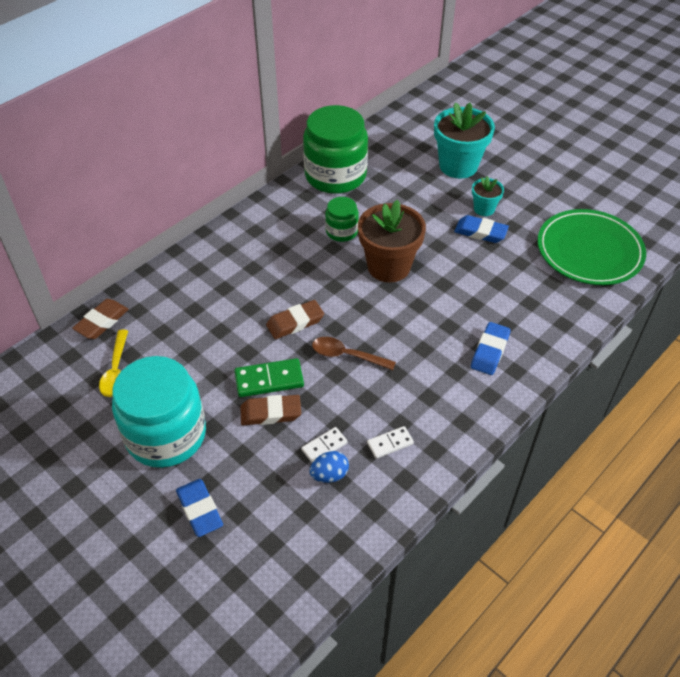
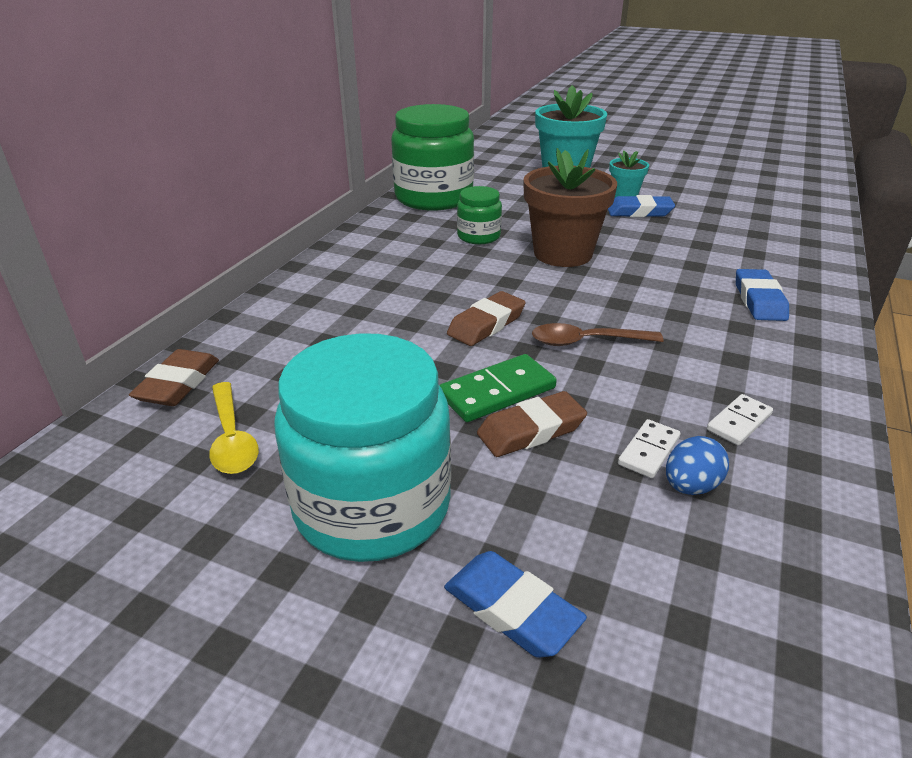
camera: 20 degrees left, 15 degrees down
(589, 250) = (766, 206): green plate -> none

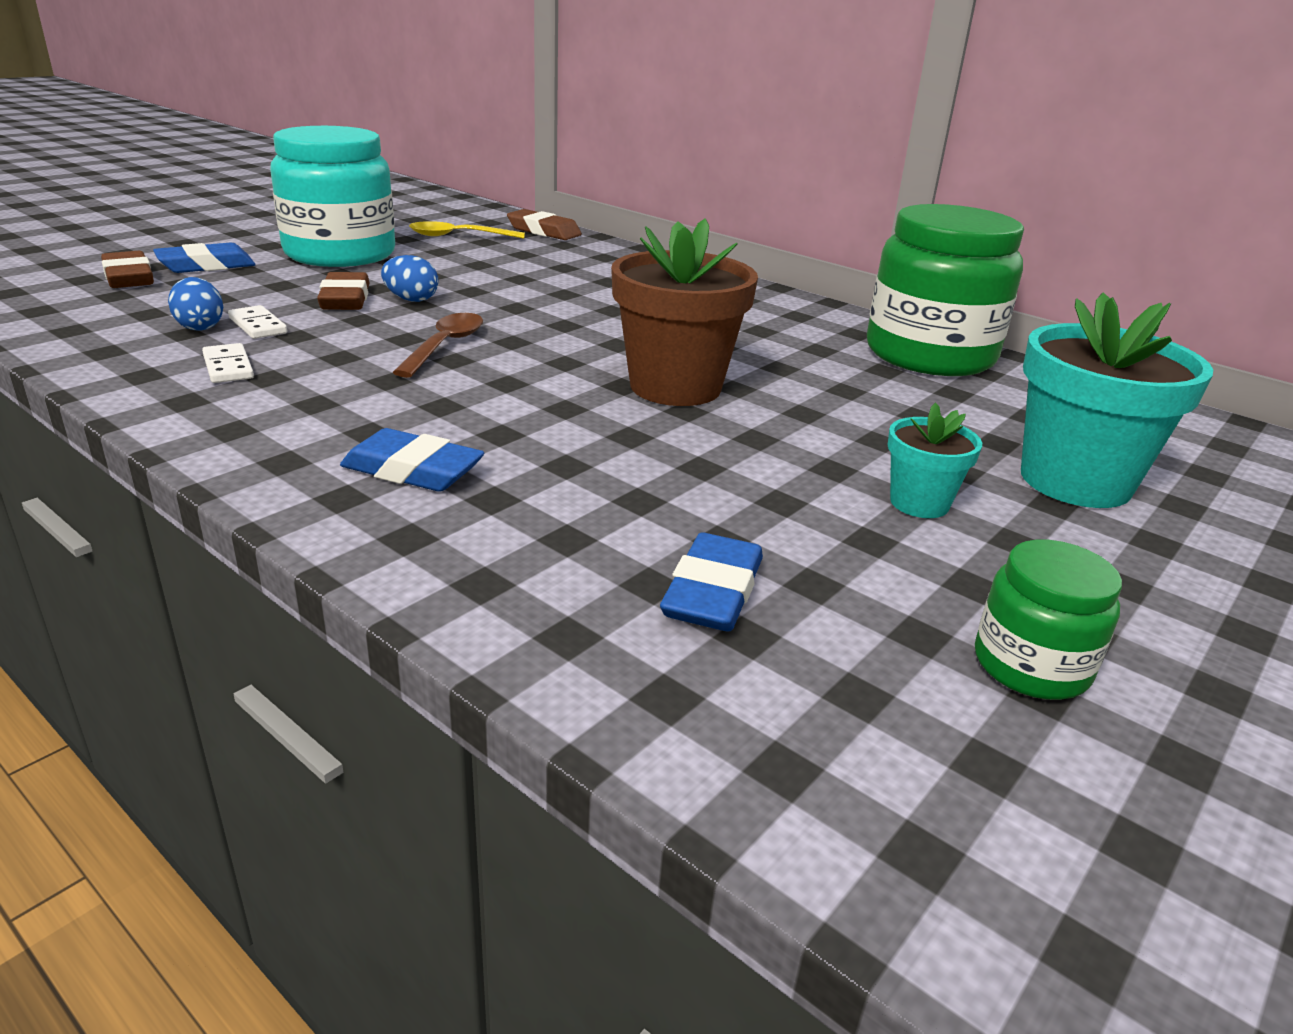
camera: 105 degrees right, 5 degrees down
(478, 236) = (765, 354): green jar -> green jar (1031, 665)
(486, 324) = (529, 316): brown eraser -> brown eraser (128, 277)
(497, 392) = (411, 299): green domino -> blue egg
(639, 212) = (822, 491): blue eraser -> blue eraser (712, 592)

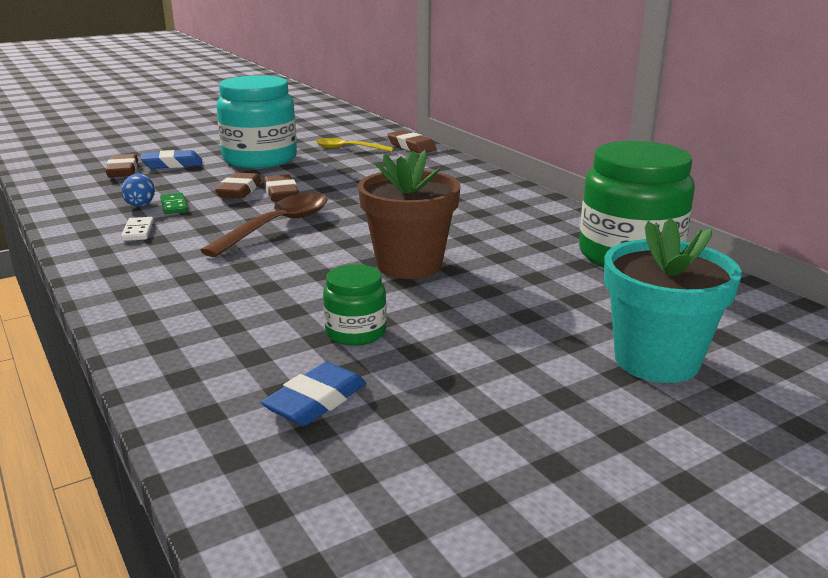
camera: 20 degrees right, 5 degrees down
(257, 326) = (174, 206): white domino -> green domino
(411, 299) = (281, 193): blue egg -> brown eraser
(412, 470) = (195, 305): blue eraser -> none
(444, 346) = (277, 226): brown spoon -> brown spoon, size x1.54
(919, 503) = (514, 362): turquoise flower pot -> none
(1031, 665) = (490, 478): green jar -> green jar (355, 332)

